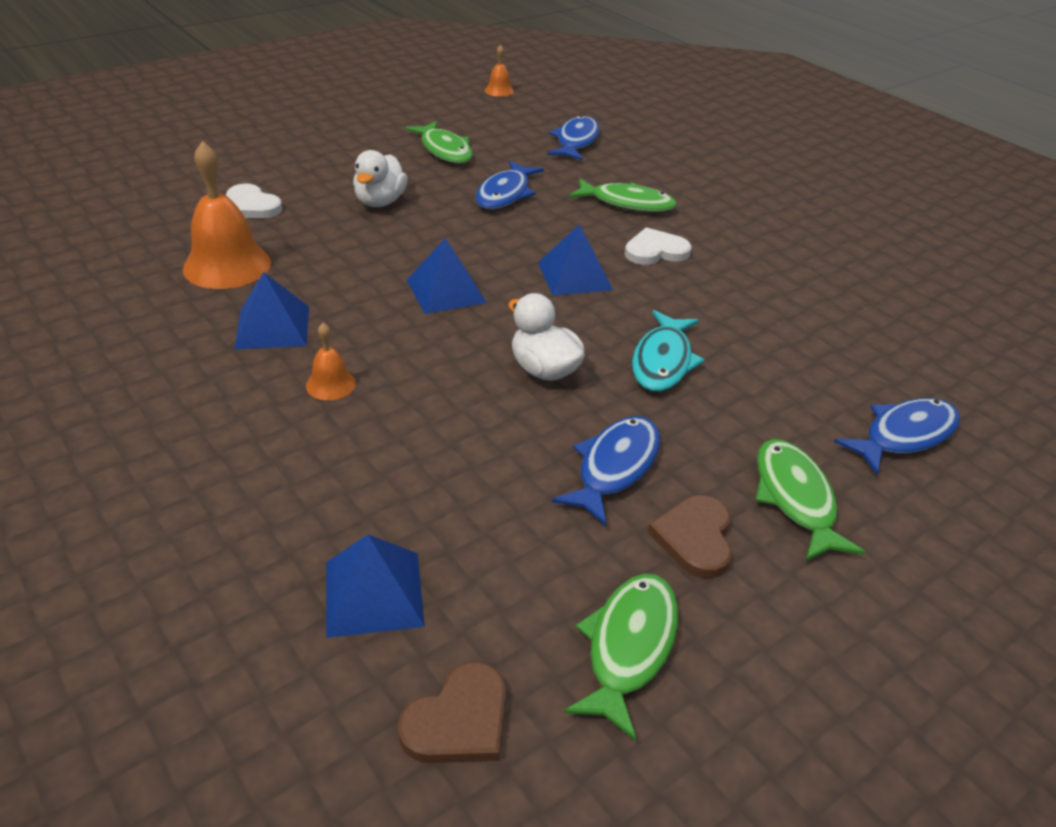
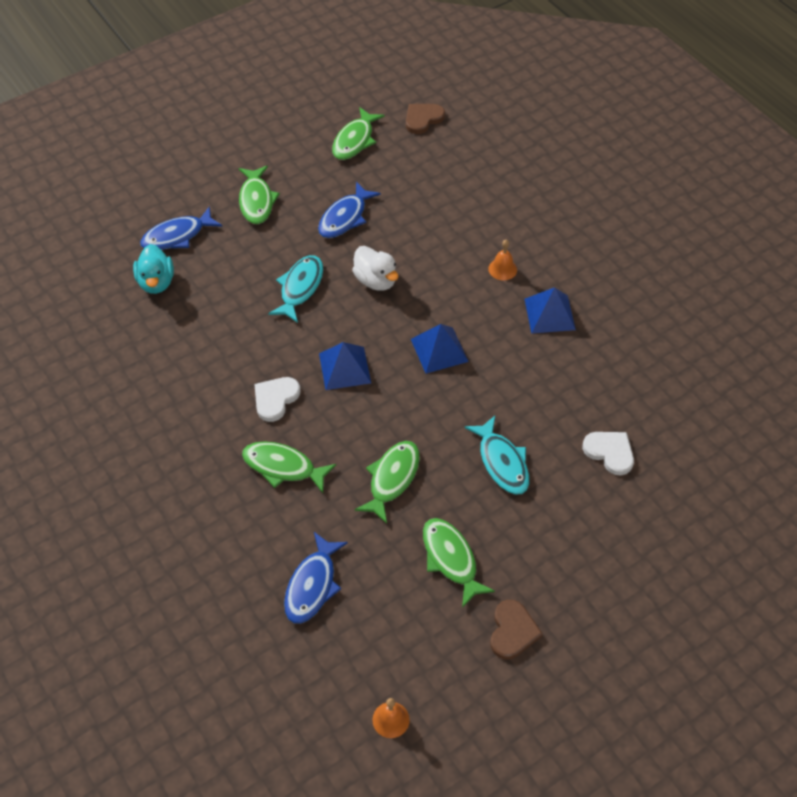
camera: 175 degrees left, 15 degrees up
(227, 265) = (601, 374): orange bell -> none
(374, 593) = (460, 161): blue pyramid -> none
(380, 202) = (502, 462): white duck -> turquoise fish
(505, 194) = (392, 479): blue fish -> green fish
(655, 251) = (275, 399): white heart -> white heart turned 135 degrees clockwise
(695, 538) = (314, 182): brown heart -> brown heart (512, 631)
(890, 369) = (156, 282): none -> turquoise duck

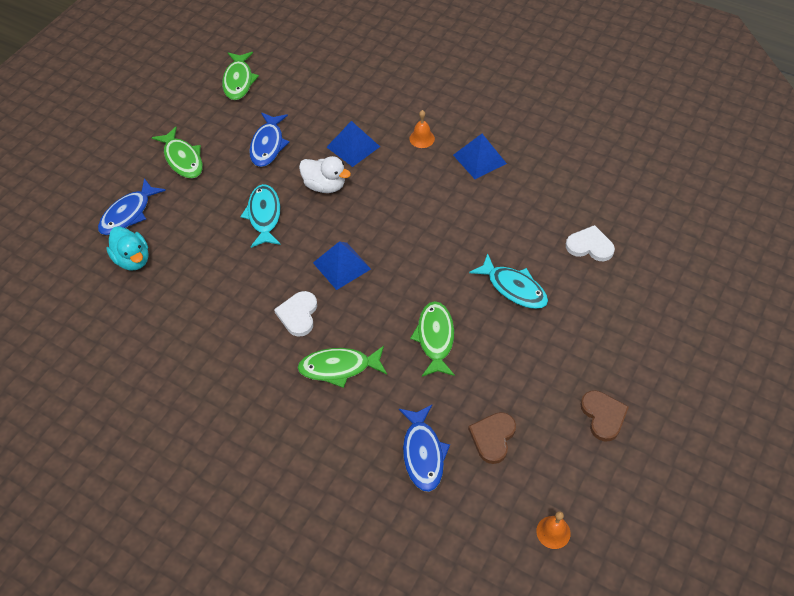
camera: 25 degrees left, 0 degrees up
(423, 119) = (285, 45): brown heart -> brown heart (493, 437)
(439, 350) = (410, 220): blue pyramid -> blue pyramid (353, 146)
(451, 559) = (521, 381): green fish -> none

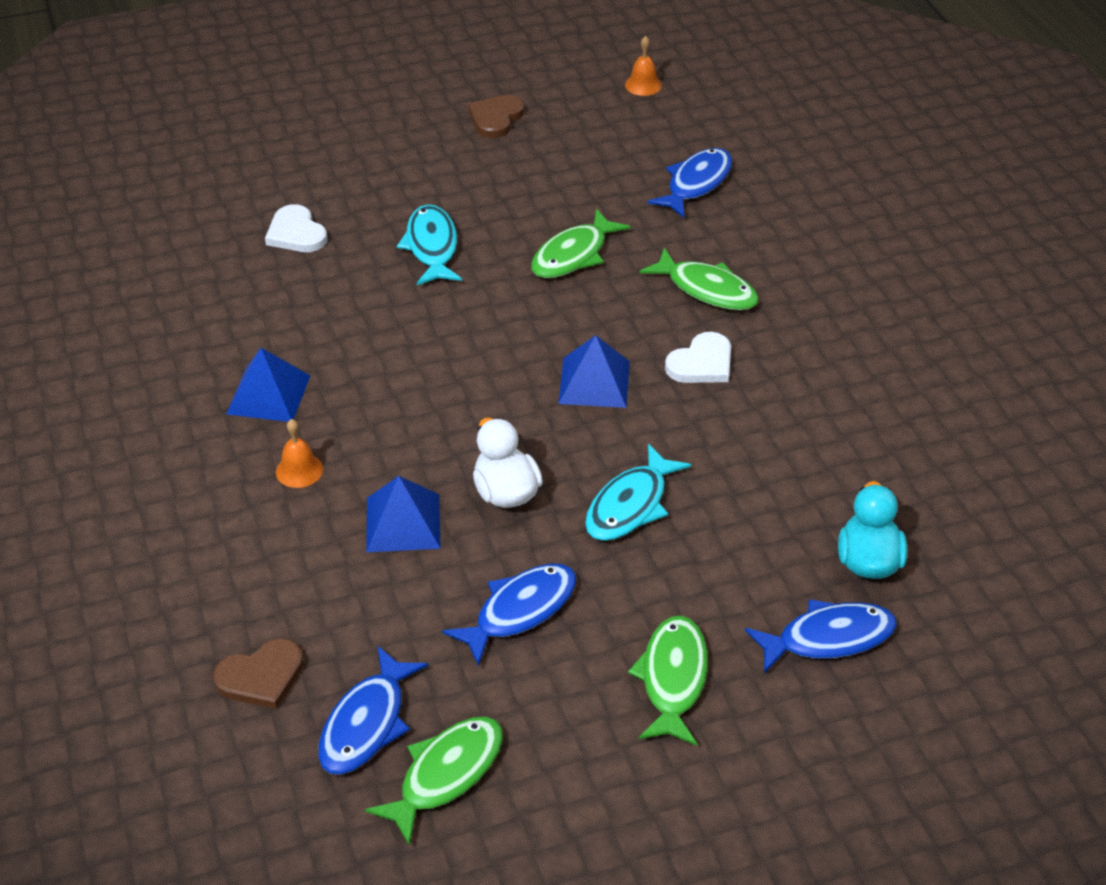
camera: 140 degrees left, 10 degrees down
(283, 78) = (367, 723): none -> blue fish
(493, 437) = (616, 158): brown heart -> brown heart (261, 677)

